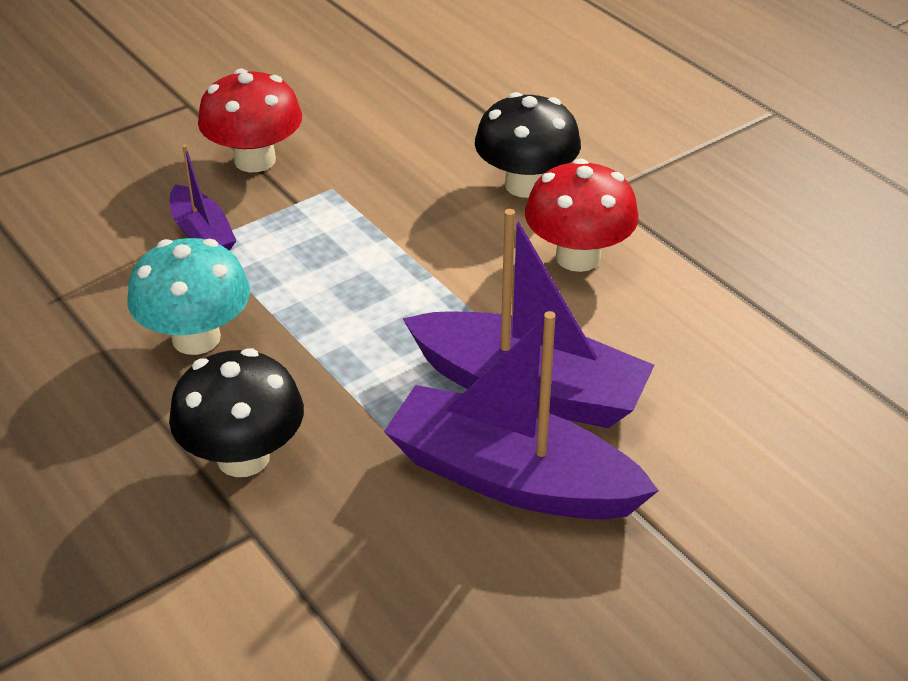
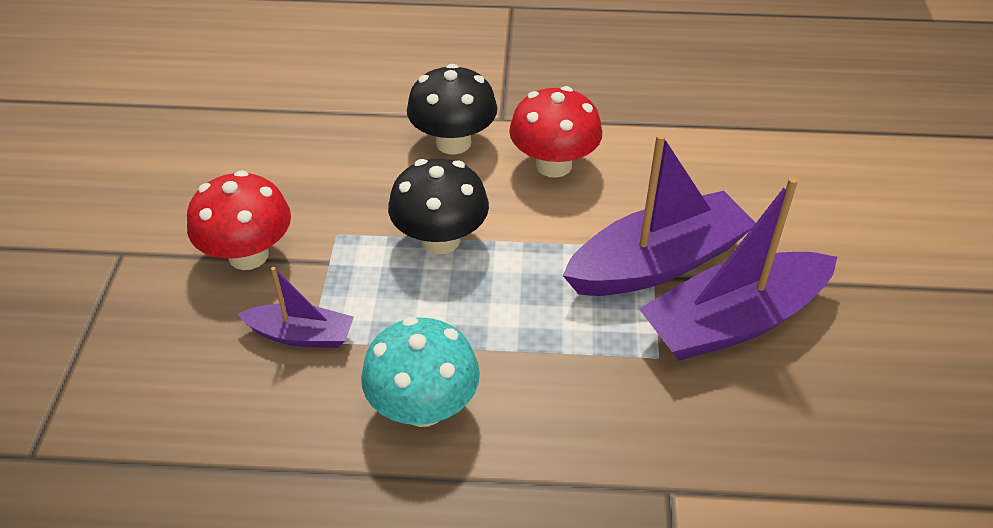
camera: 50 degrees left, 5 degrees up
(243, 457) = (586, 452): black mushroom -> black mushroom (440, 240)

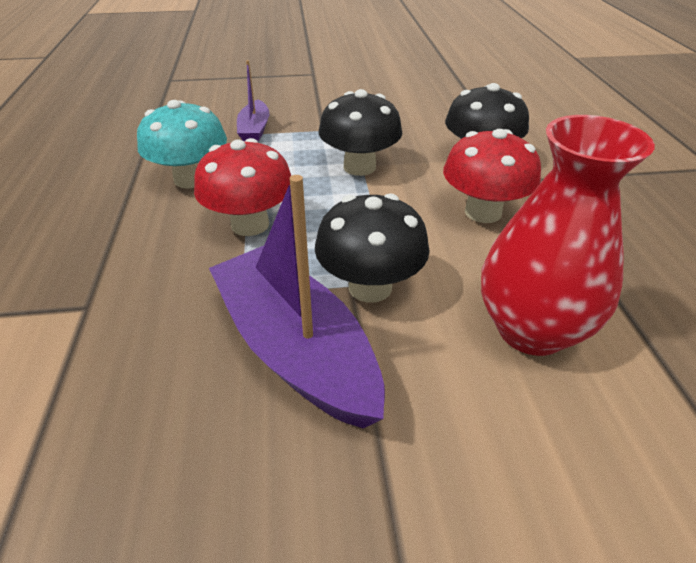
camera: 80 degrees right, 5 degrees down
(248, 255) = (321, 105): red mushroom -> red mushroom (250, 224)
(657, 263) = (370, 287): purple boat -> black mushroom
(714, 179) = (531, 330): none -> red vase

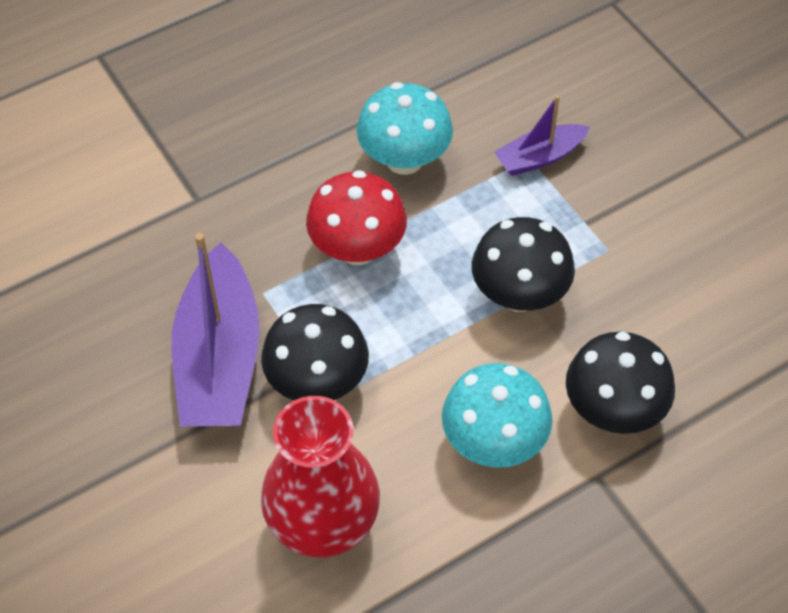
camera: 65 degrees right, 15 degrees up
(295, 349) = (219, 359): purple boat -> purple boat turned 150 degrees clockwise
(483, 212) = (493, 442): red mushroom -> turquoise mushroom

